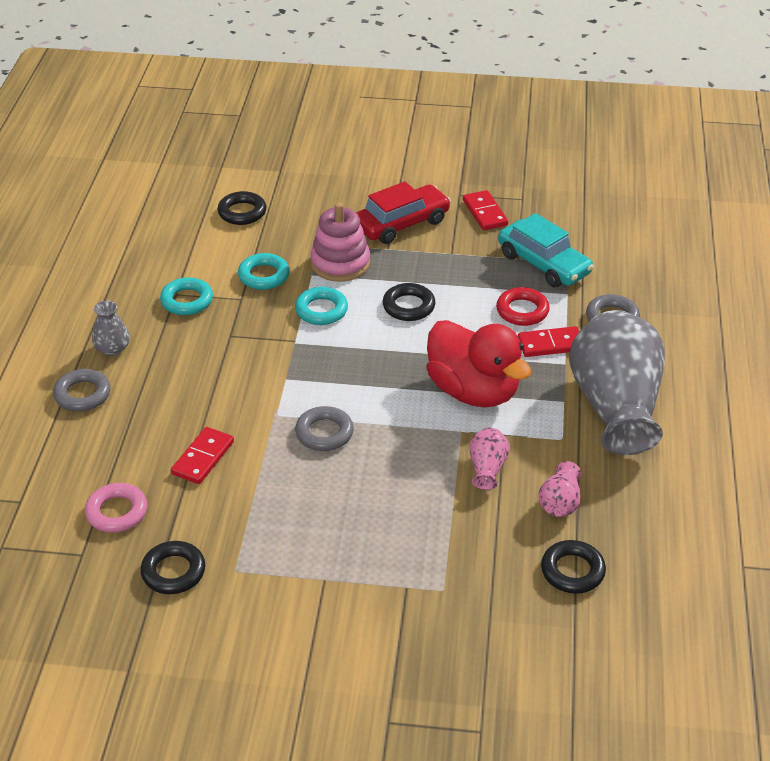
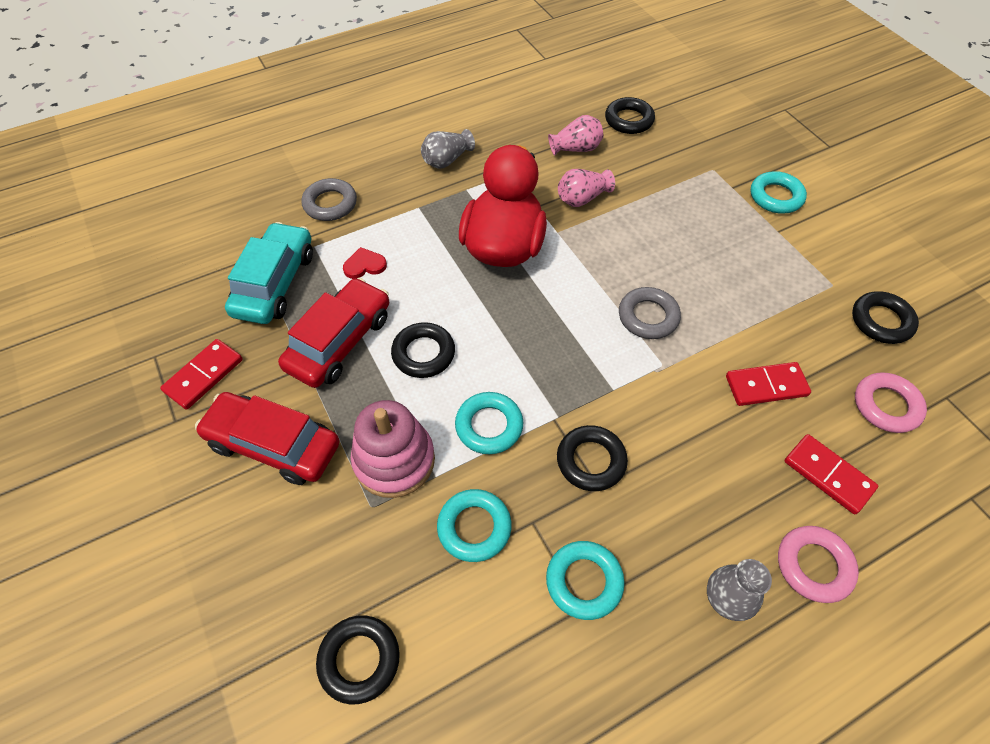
camera: 125 degrees left, 15 degrees up
(82, 394) = (813, 566): grey ring -> pink ring
(249, 341) = (591, 461): none -> black ring
(364, 611) = (776, 197): none -> turquoise ring
(457, 274) = (340, 342): none -> red car
(522, 311) = (364, 265): red ring -> red heart
(550, 344) = (399, 226): red domino -> red domino (828, 475)
(615, 407) = (447, 160): grey vase -> grey vase, size x0.41

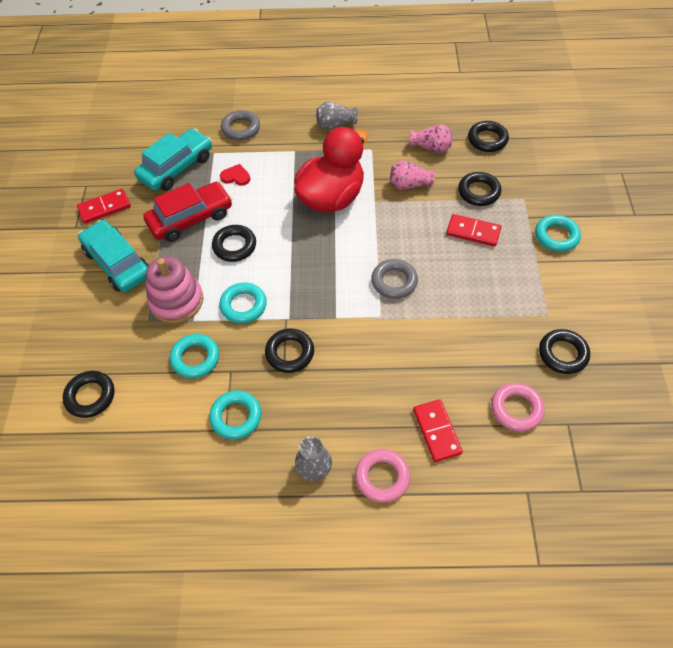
camera: 30 degrees right, 0 degrees up
(274, 444) = (117, 263): red car -> turquoise car
(662, 179) = (479, 192): none -> black ring
(766, 386) = (440, 359): red domino -> red domino (473, 232)

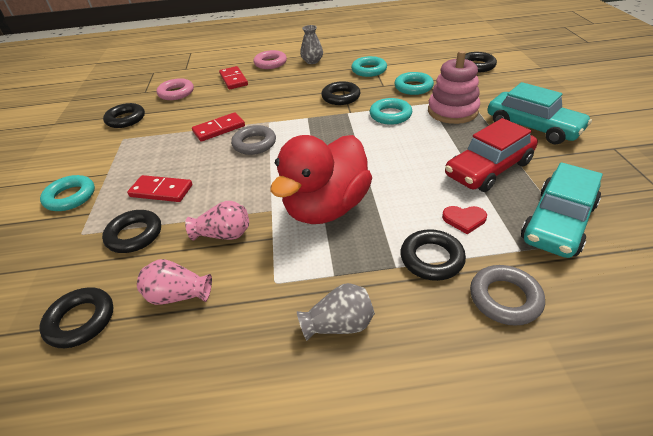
camera: 175 degrees right, 15 degrees down
(104, 207) = (603, 168): red domino -> red domino (219, 129)
(234, 246) = (422, 151): black ring -> black ring (431, 258)

